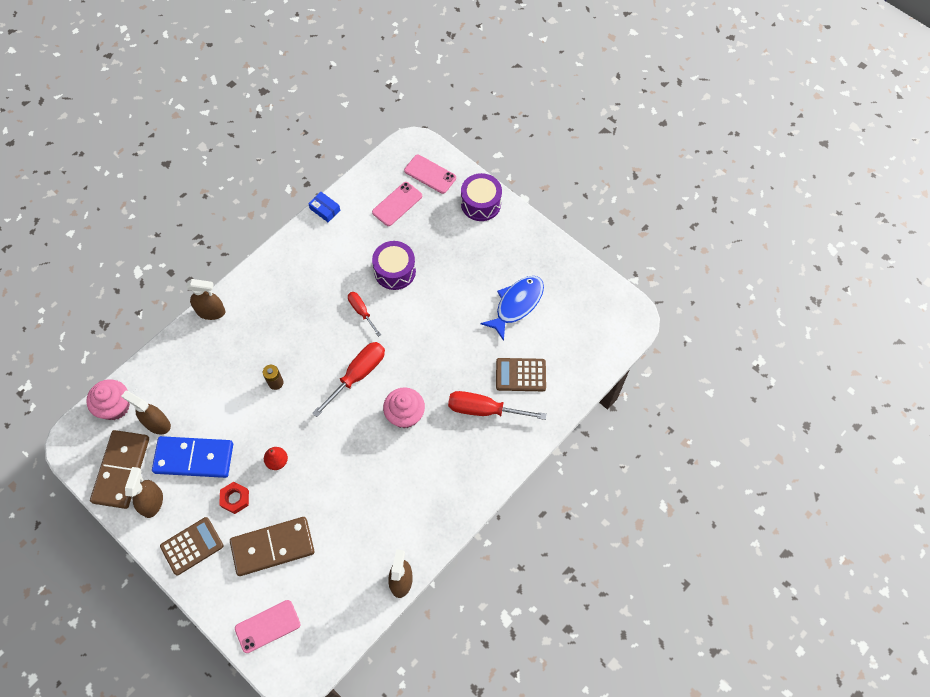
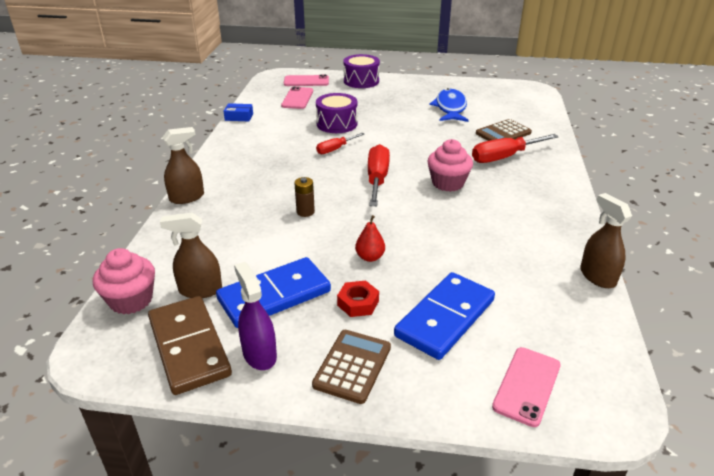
camera: 35 degrees left, 30 degrees down
(152, 502) = (259, 354): brown spray bottle -> purple spray bottle
(273, 547) = (445, 318): brown domino -> blue domino
(361, 311) = (335, 149): red screwdriver -> red screwdriver turned 60 degrees counterclockwise

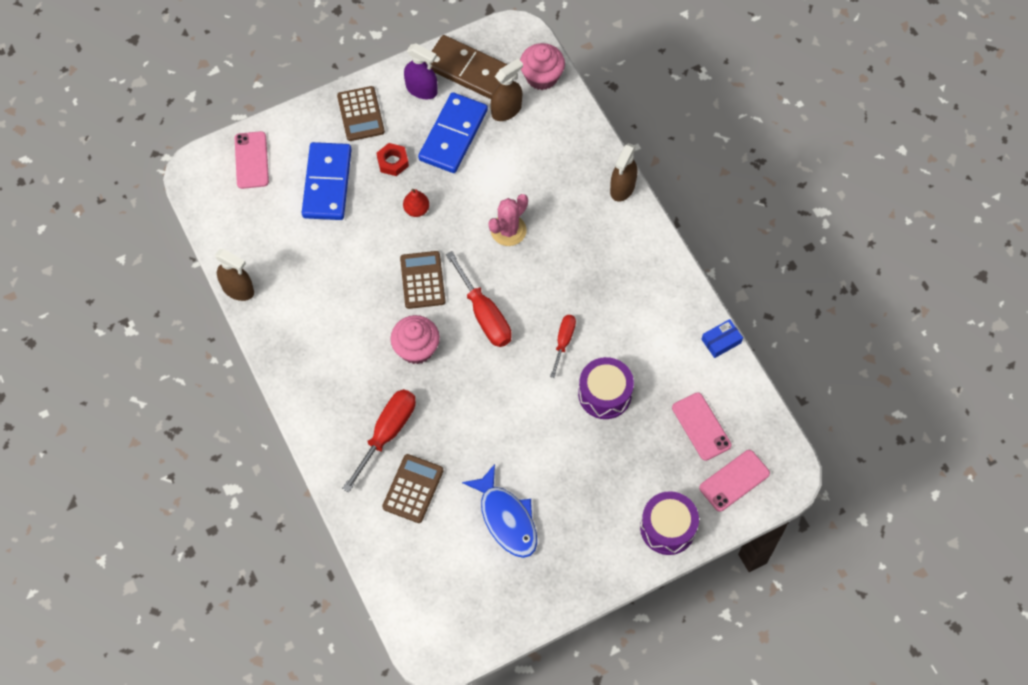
camera: 145 degrees right, 30 degrees up
(305, 212) = (508, 230): brown battery -> pink cactus
(408, 213) = (422, 280): none -> brown calculator

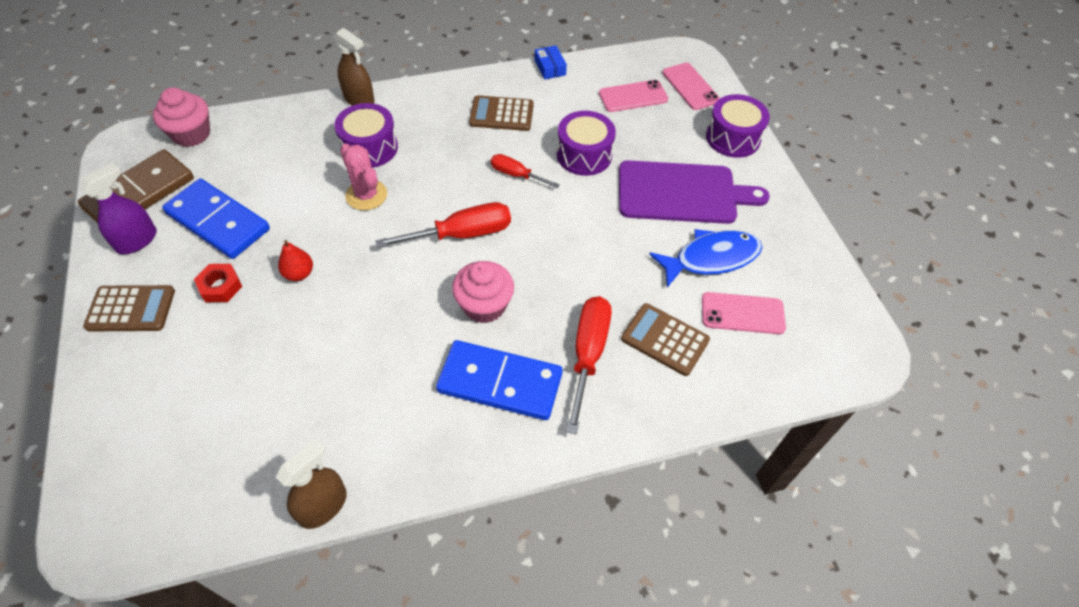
camera: 80 degrees left, 10 degrees down
(251, 160) = (121, 455): pink phone -> pink phone (742, 313)
(327, 183) = (212, 364): blue domino -> blue domino (500, 382)
(387, 433) = (588, 354): red screwdriver -> red screwdriver turned 60 degrees clockwise
(422, 280) = (396, 284): brown calculator -> brown calculator (501, 114)
(506, 110) = (214, 170): brown spray bottle -> none
(564, 215) = (369, 148): none -> purple drum
(579, 486) = (682, 193): none -> purple cutting board

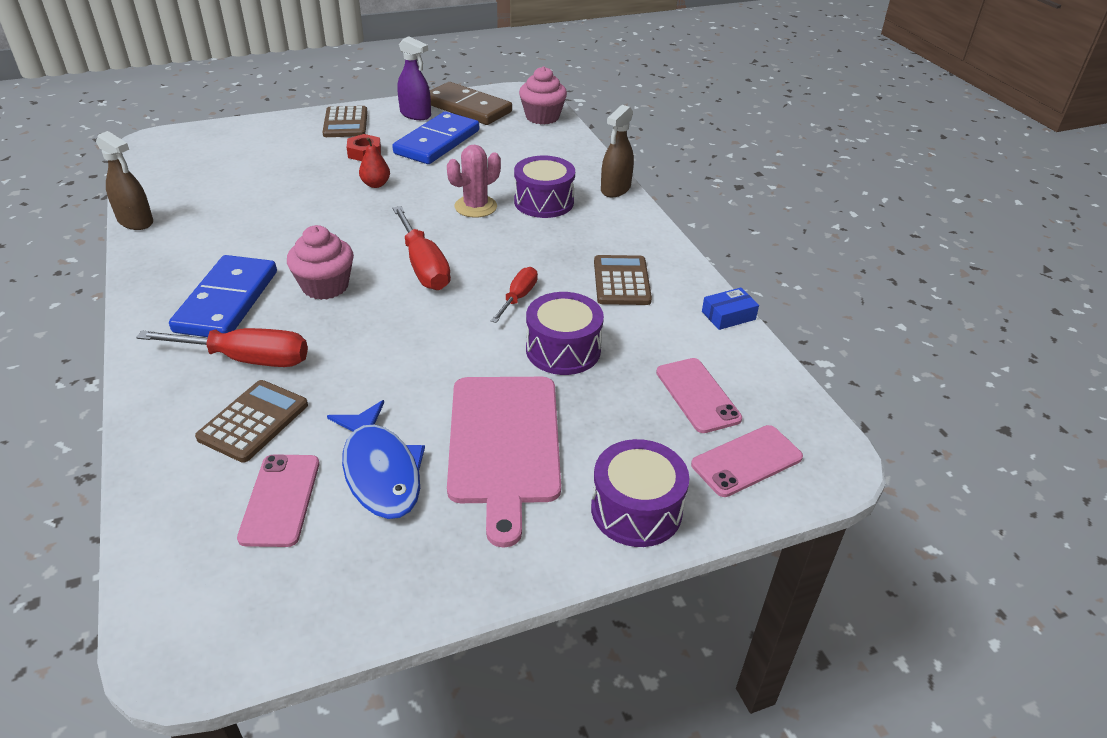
camera: 85 degrees right, 15 degrees down
(682, 193) = (504, 444): purple cutting board -> pink cutting board

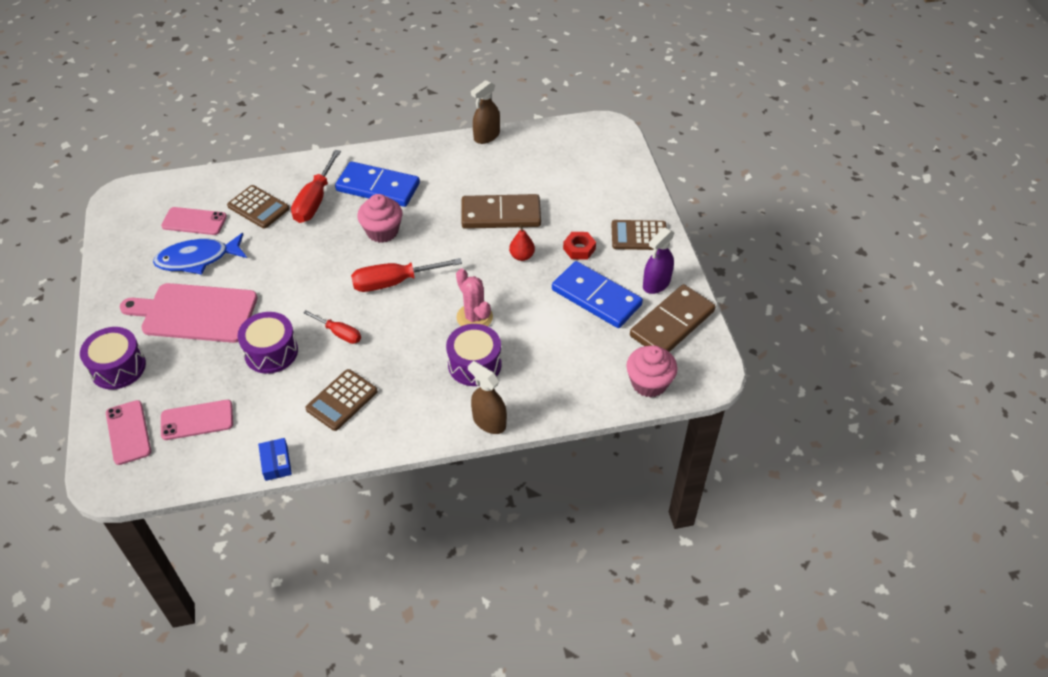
camera: 100 degrees right, 10 degrees up
(302, 201) = (501, 215): none -> brown domino
(621, 281) = (342, 400): brown calculator -> brown calculator turned 120 degrees clockwise

